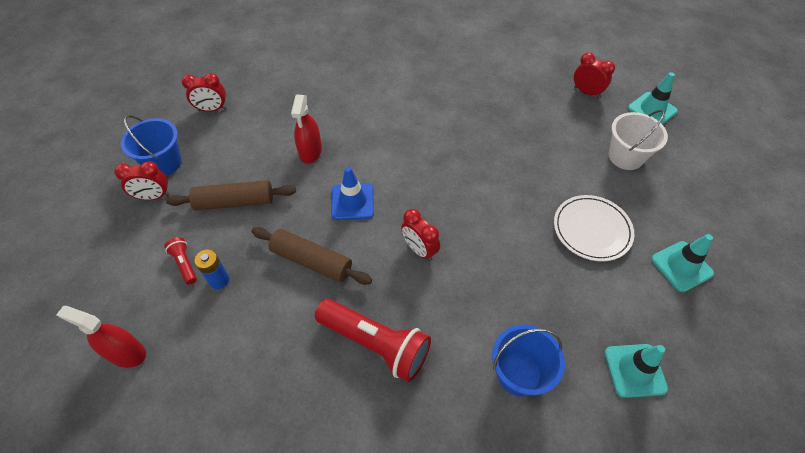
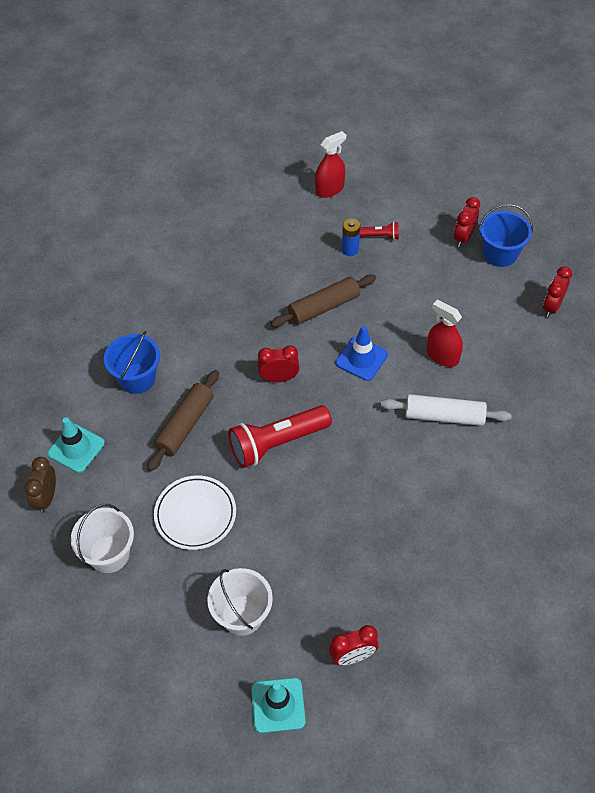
camera: 125 degrees right, 0 degrees up
(235, 202) = (420, 283): brown rolling pin -> brown rolling pin (185, 425)
(369, 126) = (444, 416): none -> white rolling pin
(375, 344) = (227, 312): red flashlight -> red flashlight (277, 443)
(681, 266) = (109, 554): turquoise traffic cone -> white bucket
(698, 356) = (46, 498): none -> brown clock

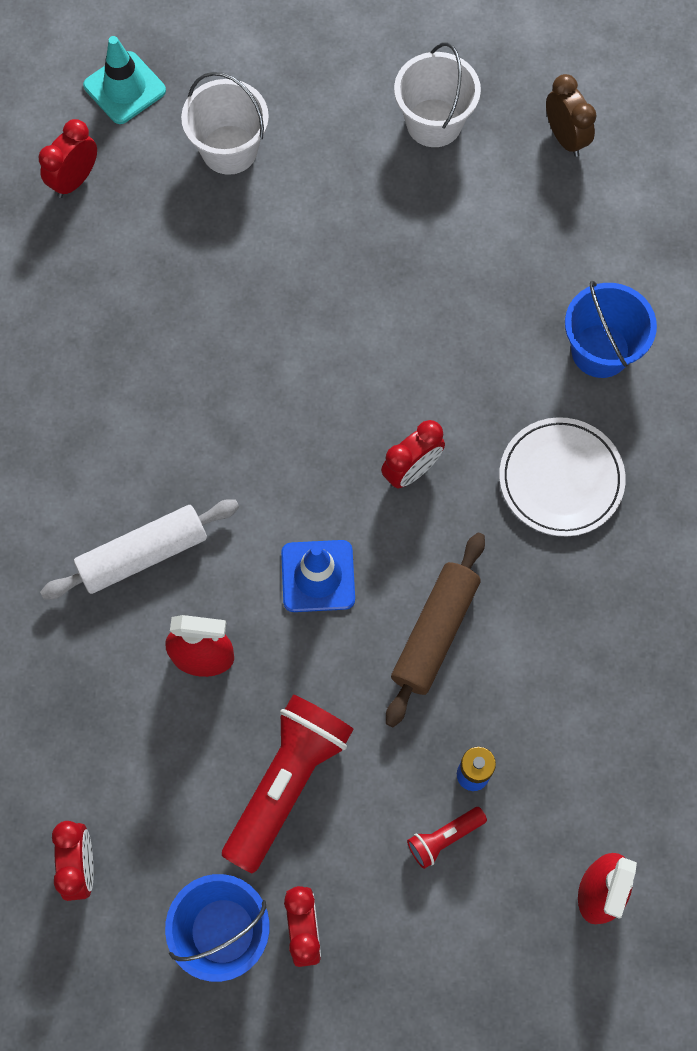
camera: 145 degrees right, 15 degrees up
(76, 448) = (588, 214): turquoise traffic cone -> none
(185, 425) = (480, 326): brown rolling pin -> none
(195, 514) = (373, 224): white plate -> white plate (561, 479)
(277, 443) = (342, 375): red flashlight -> red flashlight (286, 782)

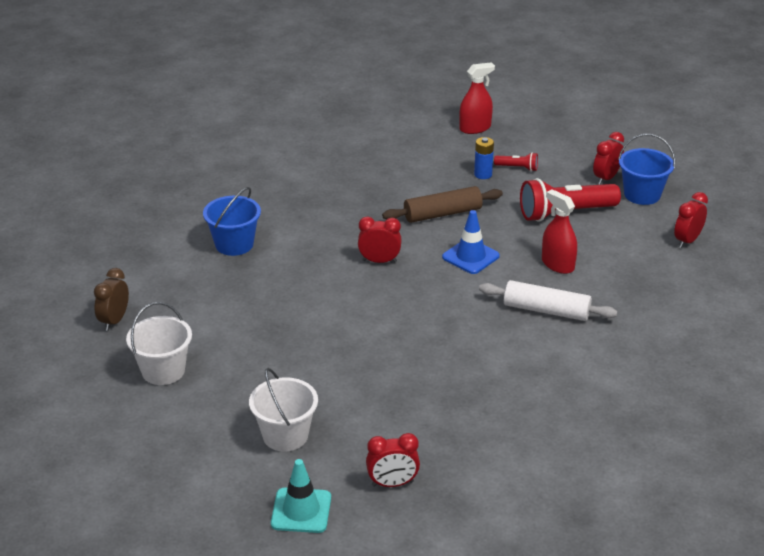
camera: 135 degrees left, 35 degrees down
(561, 479) = (319, 221): white plate -> none

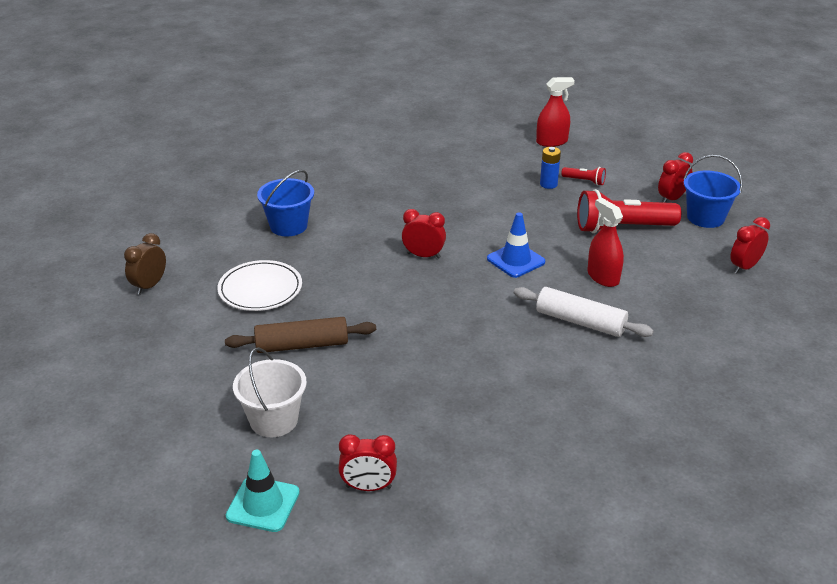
camera: 10 degrees right, 0 degrees up
(163, 371) = (177, 339): white bucket -> none
(228, 312) = (260, 289): none -> white plate
(442, 214) = (499, 217): brown rolling pin -> brown rolling pin (302, 345)

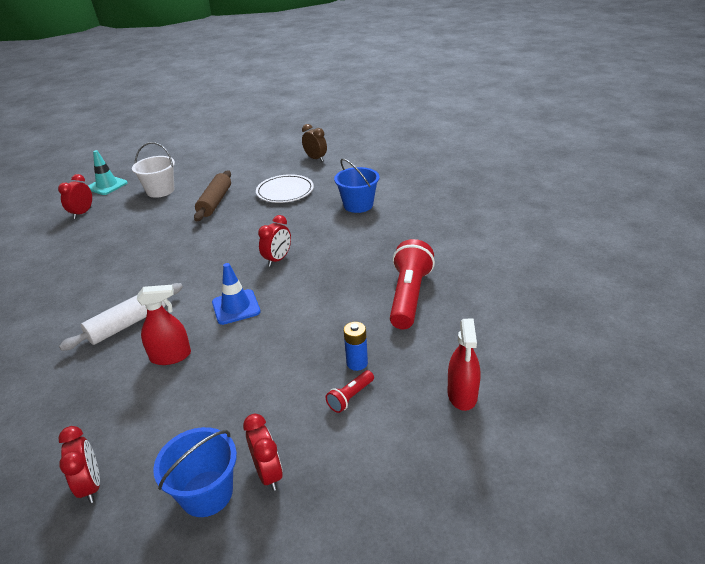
camera: 110 degrees right, 0 degrees up
(622, 228) = (237, 399): red flashlight -> red flashlight (409, 296)

